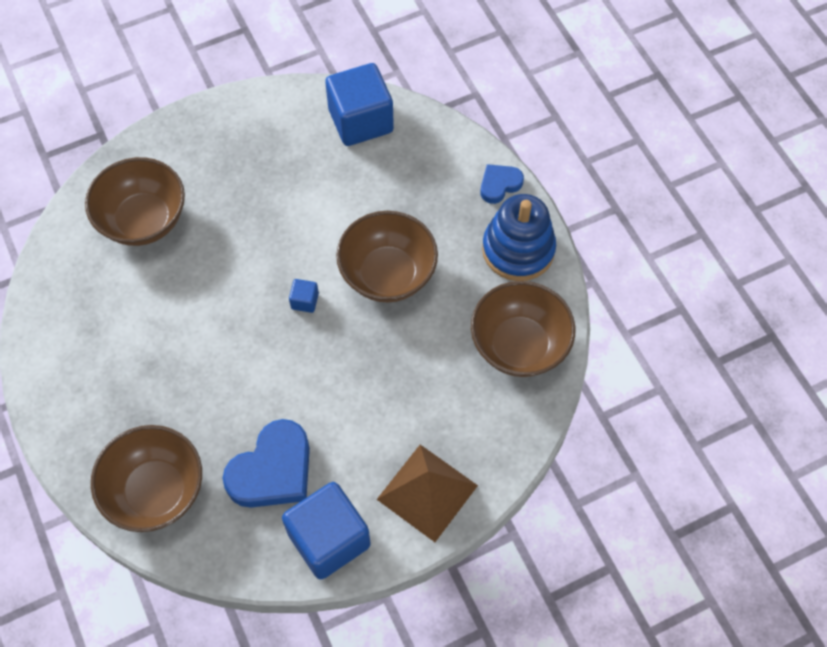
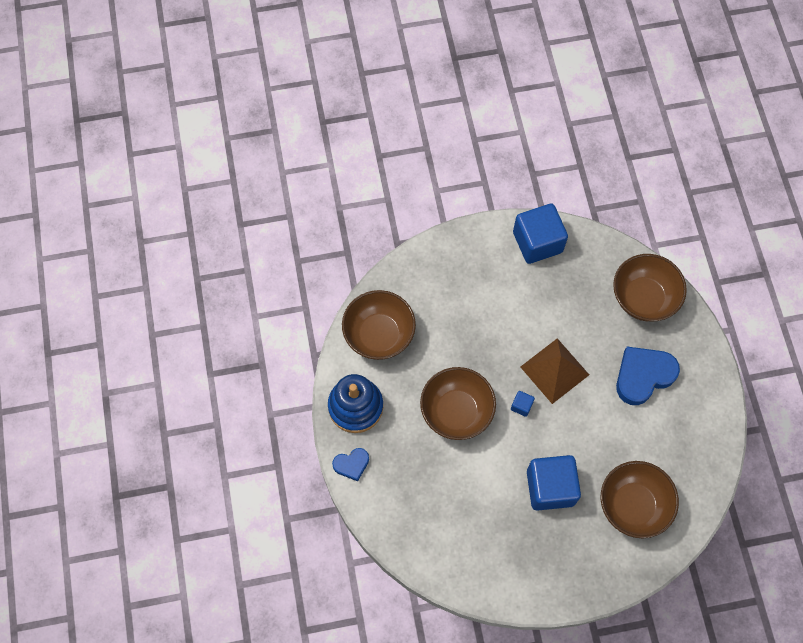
camera: 165 degrees left, 5 degrees up
(272, 470) = (565, 292): blue heart -> blue heart (643, 376)
(361, 121) = (444, 554): blue cube -> blue cube (550, 487)
(427, 492) = (469, 255): brown pyramid -> brown pyramid (554, 371)

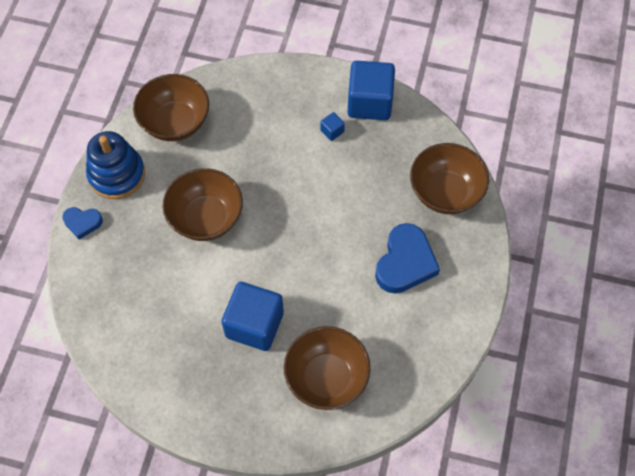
camera: 25 degrees right, 5 degrees down
(521, 406) = (270, 239): blue cube -> blue cube (332, 131)
(554, 371) = (320, 221): brown pyramid -> none
(643, 376) = (405, 262): blue heart -> blue heart turned 120 degrees clockwise

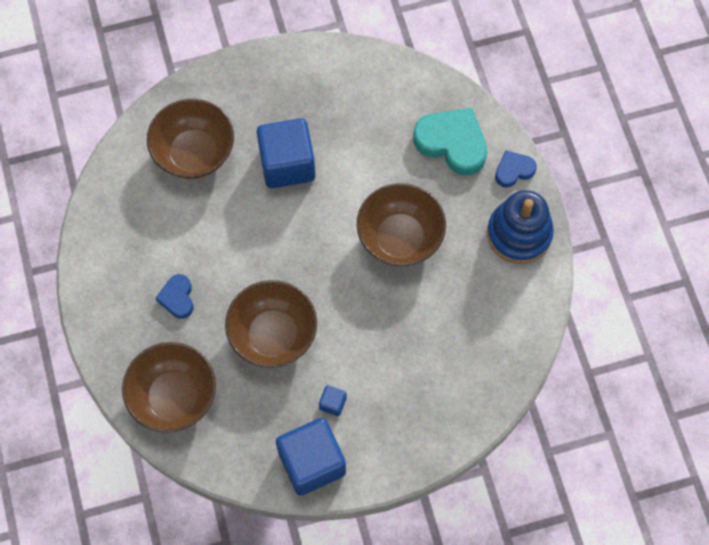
camera: 150 degrees right, 5 degrees up
(112, 270) = (452, 143): none -> turquoise heart
(175, 122) = (503, 321): brown bowl -> brown bowl (273, 335)
(405, 262) = (177, 298): blue heart -> blue heart, size x0.54

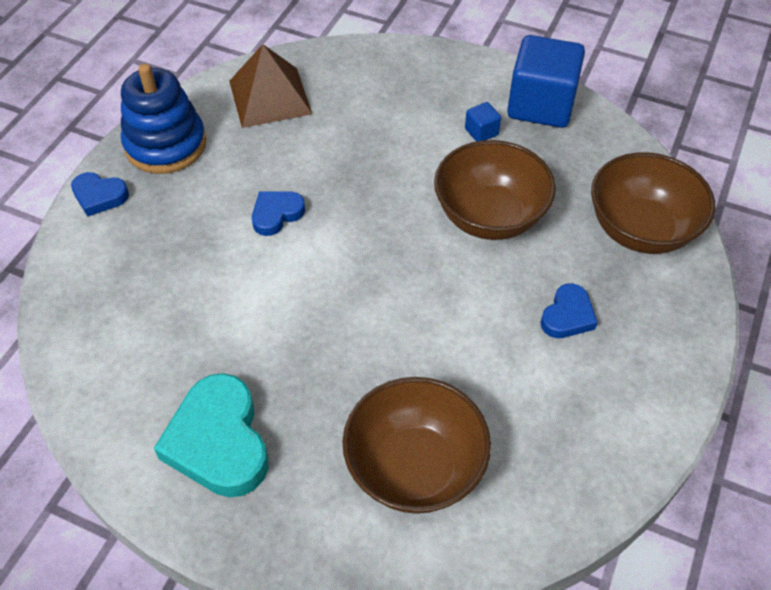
camera: 140 degrees left, 15 degrees down
(287, 164) = (315, 369): blue cube -> none
(400, 238) = (276, 214): brown bowl -> blue heart
(452, 143) = (121, 262): turquoise heart -> turquoise heart (219, 441)
(497, 323) = (270, 97): none -> brown pyramid

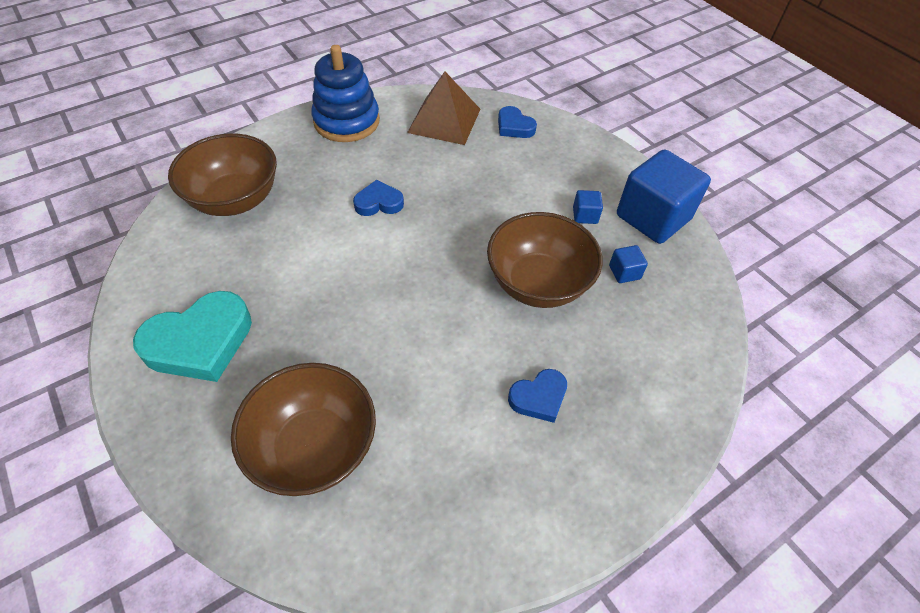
camera: 30 degrees right, 0 degrees up
(99, 196) = (276, 135): blue heart -> blue heart (514, 126)
(219, 441) = (200, 342): turquoise heart -> turquoise heart turned 135 degrees counterclockwise
(554, 168) = (624, 272): none -> blue cube
(640, 230) = (663, 360): brown bowl -> brown bowl (235, 200)

